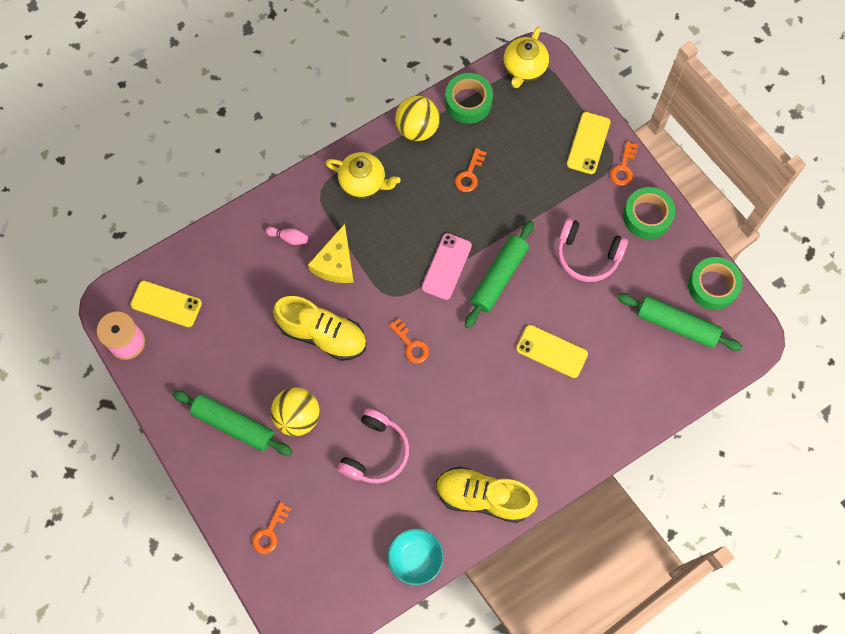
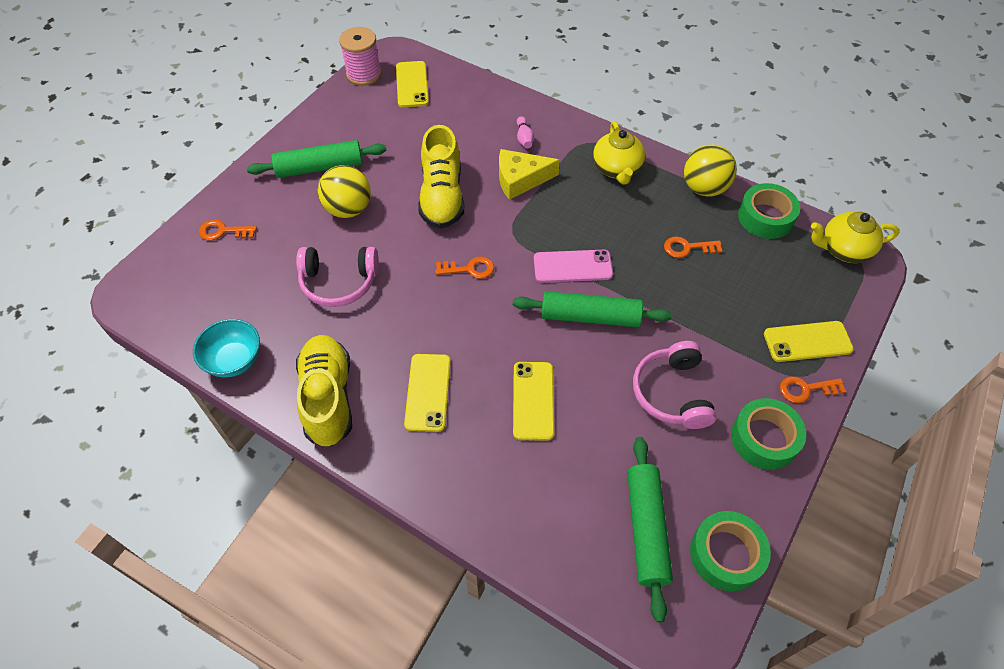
camera: 65 degrees right, 15 degrees down
(233, 425) = (319, 167): green rolling pin -> green rolling pin turned 75 degrees clockwise
(411, 345) = (469, 269): orange key -> orange key turned 120 degrees counterclockwise
(511, 422) = (428, 392): none -> yellow phone

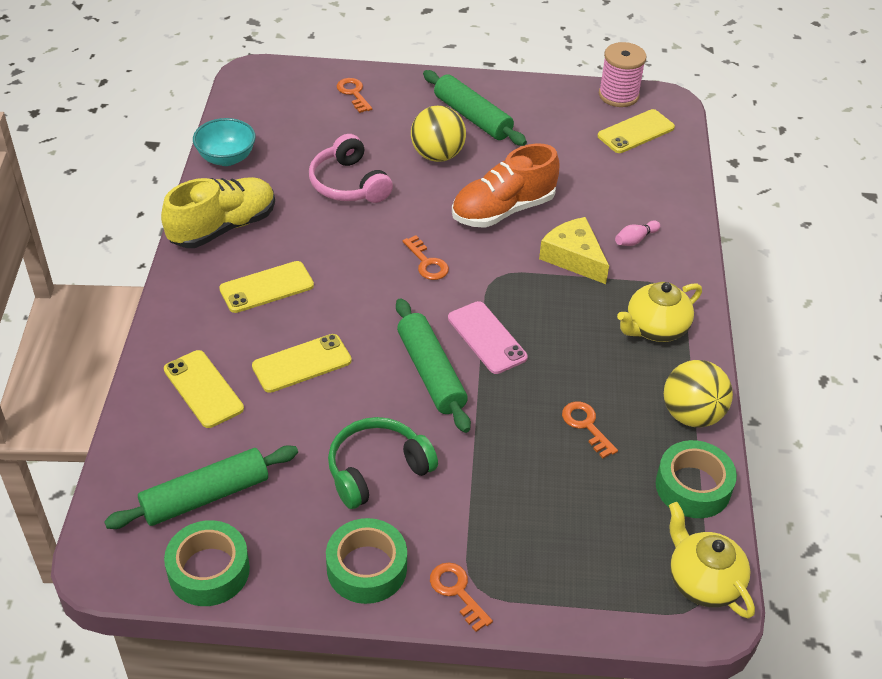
camera: 60 degrees right, 10 degrees down
(442, 197) = (503, 210): yellow shoe -> orange shoe
(671, 393) = (377, 469): pink headphones -> green headphones
(807, 342) = (527, 577): yellow phone -> yellow phone (203, 389)

